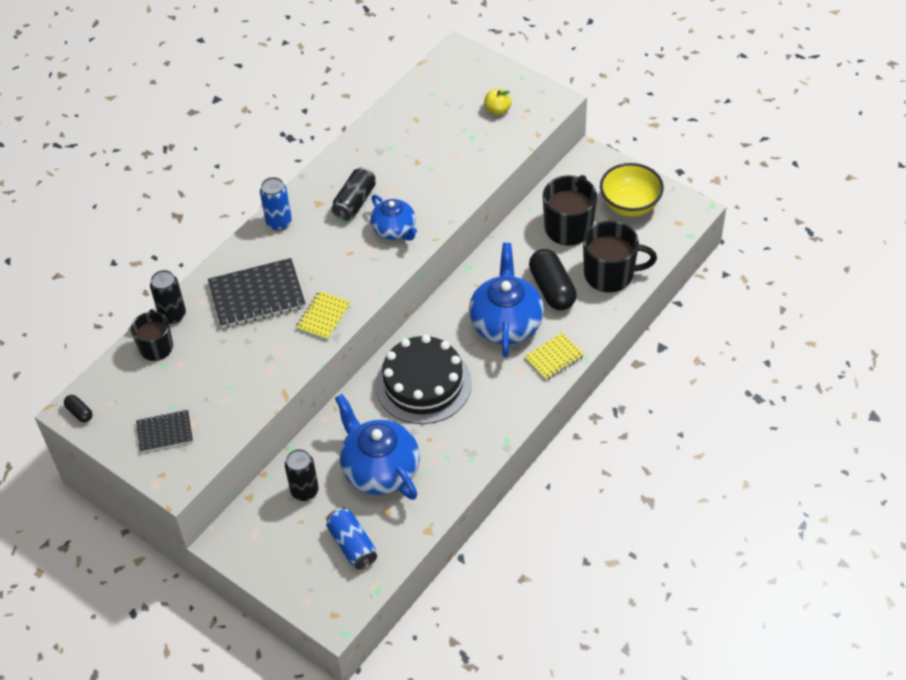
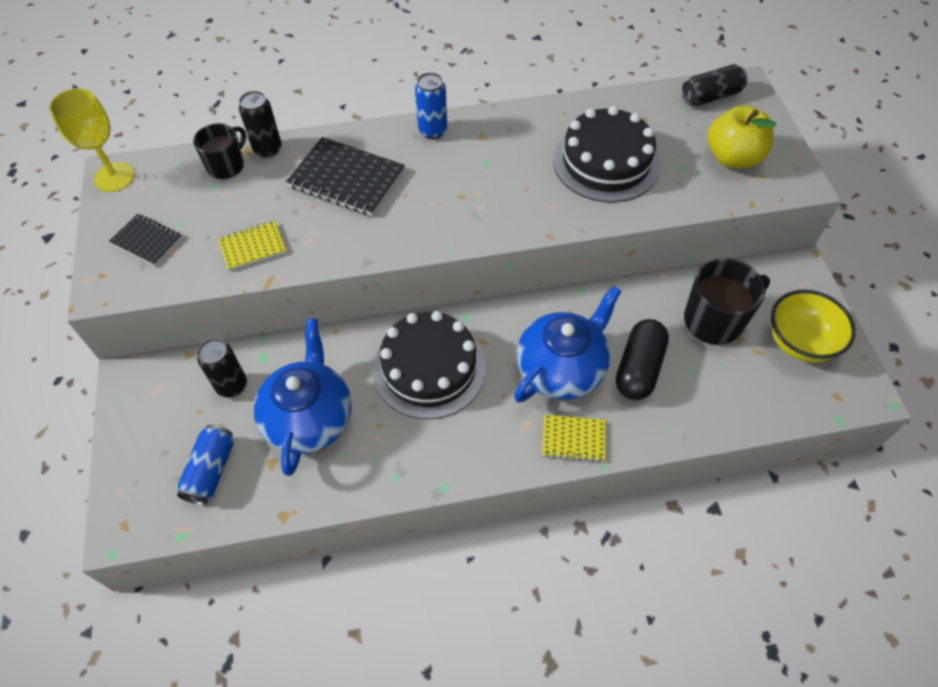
camera: 40 degrees right, 5 degrees up
(79, 412) = (114, 177): black capsule -> yellow goblet
(323, 317) = (377, 236): yellow notebook -> yellow notebook (252, 247)
(355, 202) = (514, 155): black can -> black can (711, 96)
(394, 230) = (522, 202): blue teapot -> none
(421, 166) = (606, 162): none -> black cake
(497, 110) = (732, 158): yellow apple -> yellow apple, size x1.89
(610, 274) = (713, 397): black mug -> none

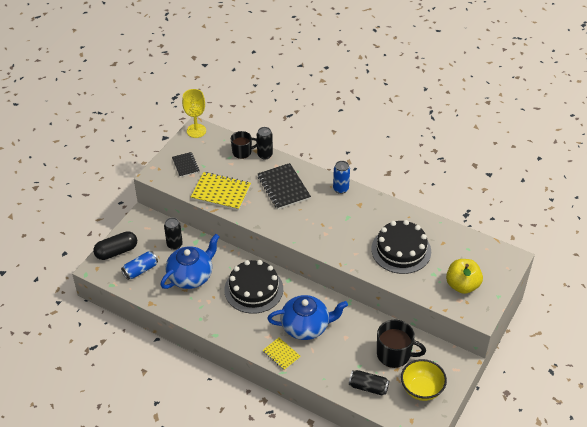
camera: 40 degrees right, 10 degrees down
(252, 247) = (221, 192): yellow notebook -> yellow notebook, size x1.75
(639, 368) = (338, 349): black capsule -> black capsule (116, 251)
(711, 96) = (488, 252): black can -> black can (368, 387)

